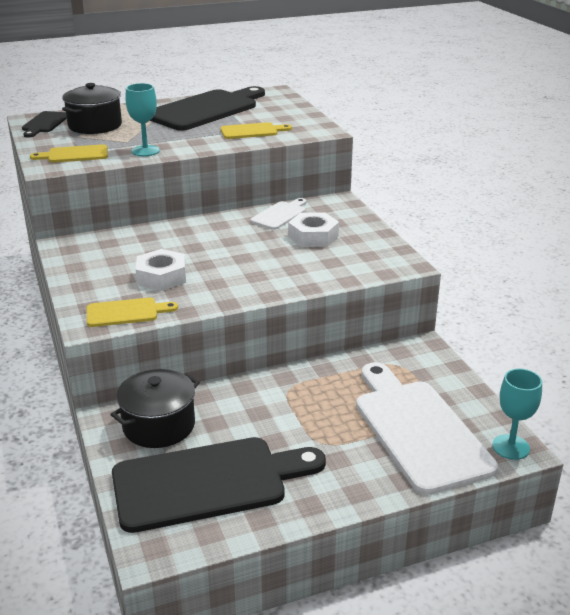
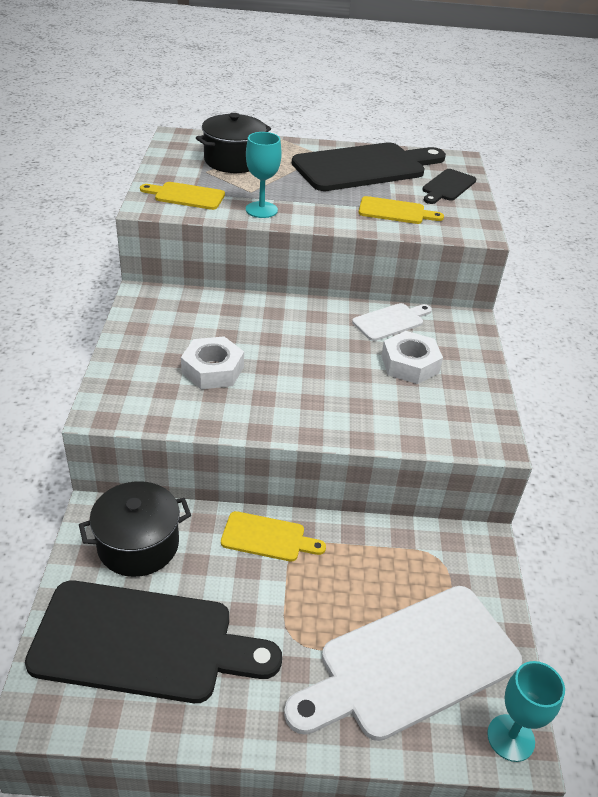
camera: 20 degrees right, 10 degrees up
(44, 123) = (186, 145): black cutting board -> black cutting board (447, 186)
(126, 312) = (148, 407): yellow cutting board -> yellow cutting board (267, 537)
(418, 430) = (411, 664): white cutting board -> white cutting board turned 120 degrees counterclockwise

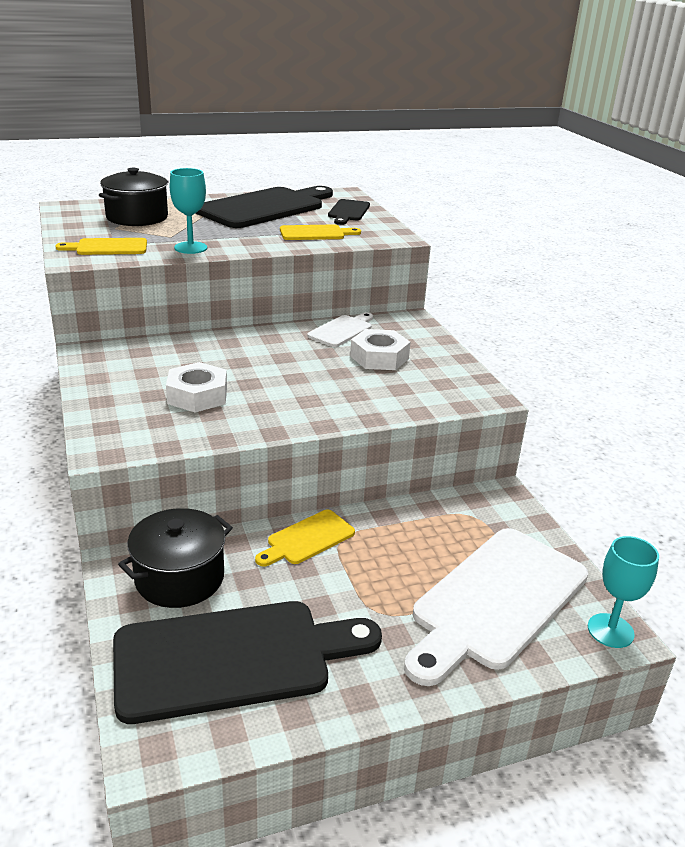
camera: 20 degrees left, 10 degrees down
(267, 537) = (307, 539): yellow cutting board -> yellow cutting board turned 150 degrees clockwise

